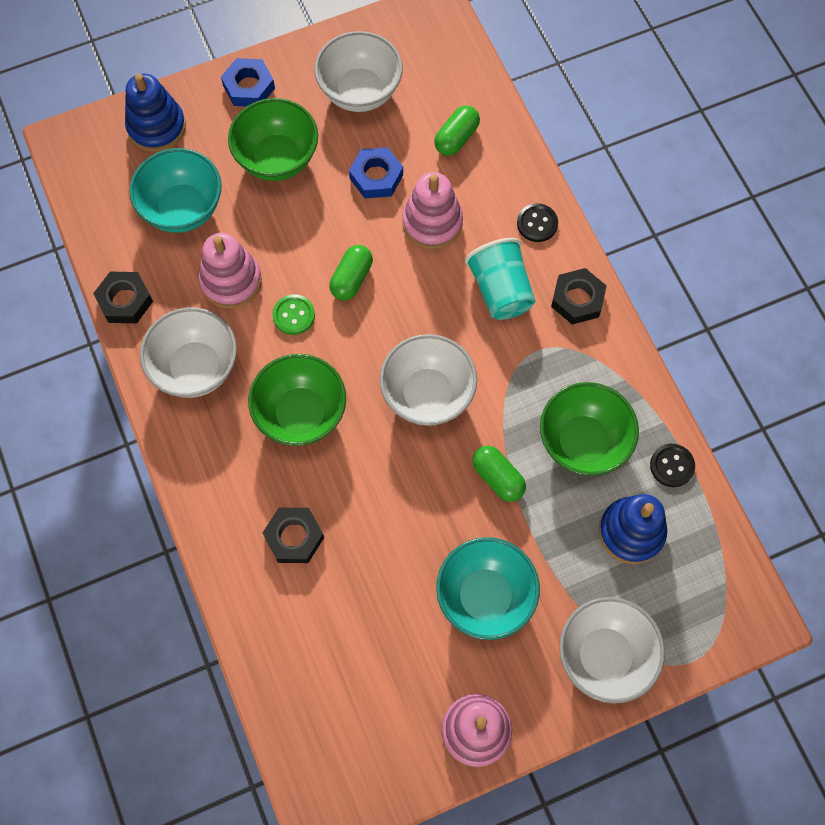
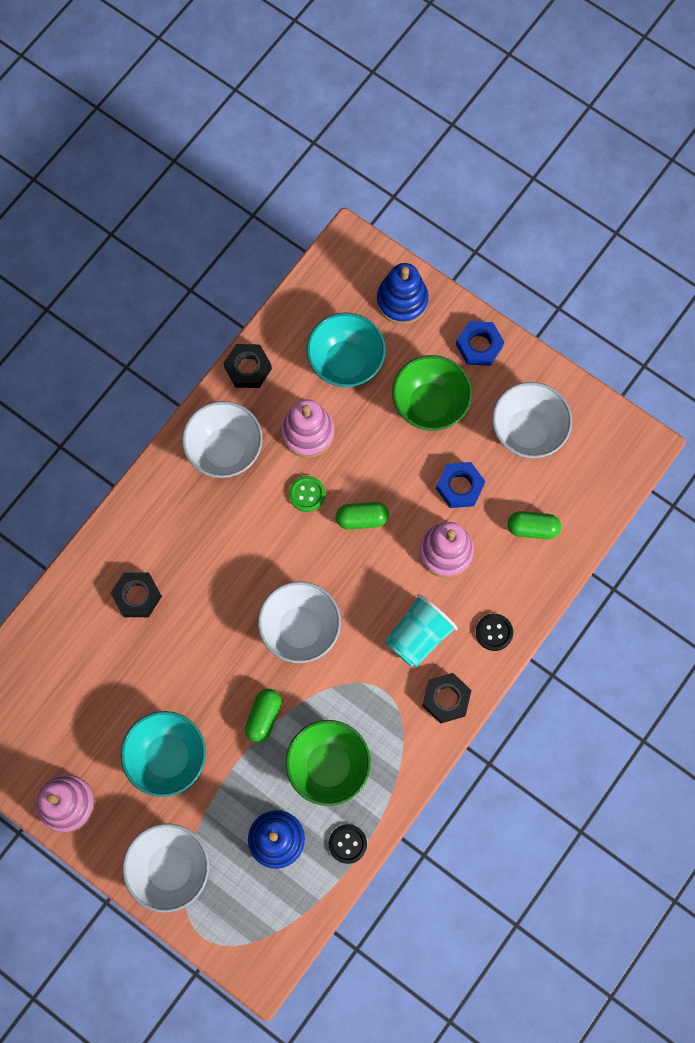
camera: 60 degrees right, 5 degrees up
(301, 414) = (232, 546): green bowl -> none

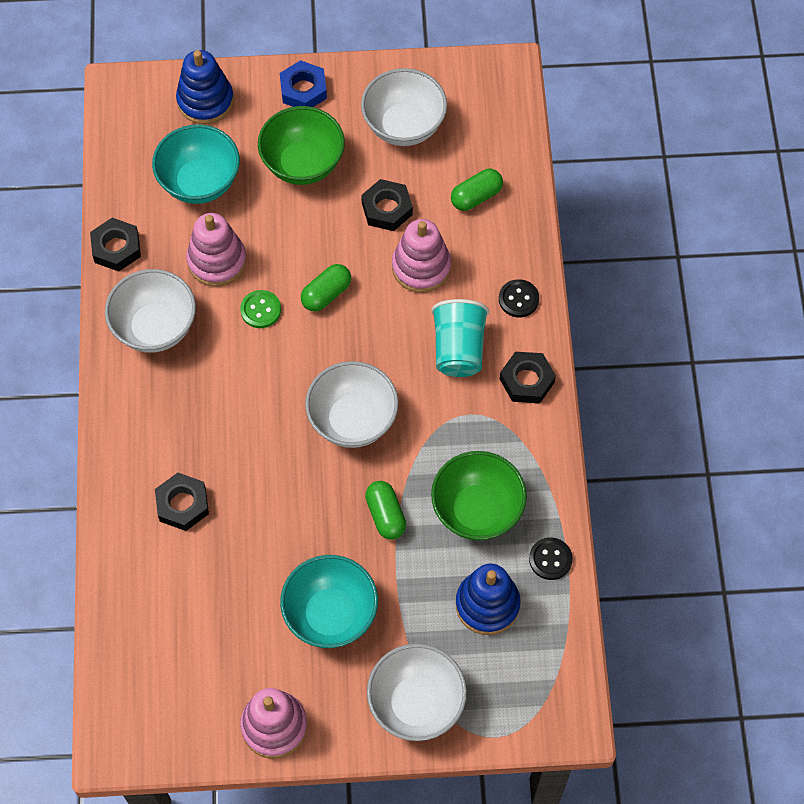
camera: 40 degrees left, 10 degrees down
(460, 487) = (387, 209): blue nut -> black nut

